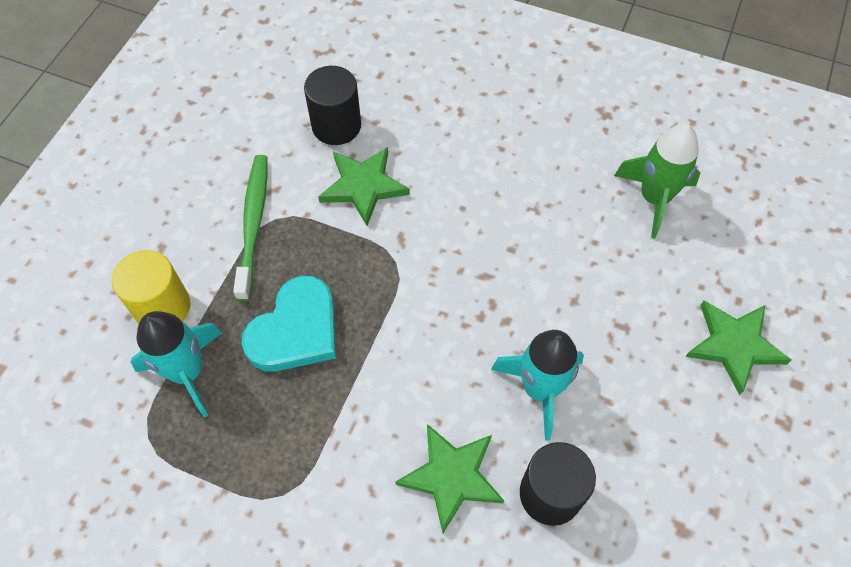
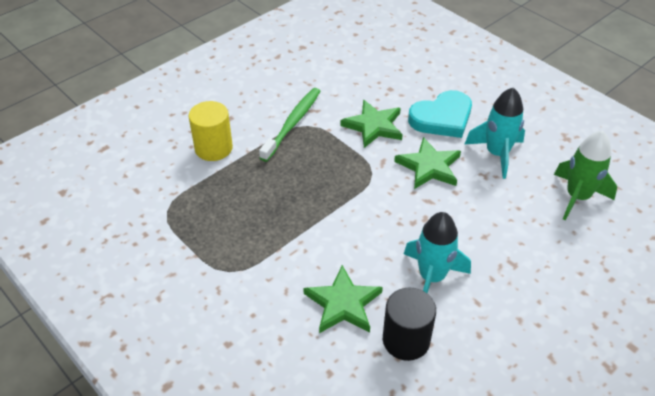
camera: 25 degrees right, 15 degrees down
(187, 372) = (209, 186): turquoise rocket -> turquoise rocket (497, 154)
(296, 330) = (287, 187): turquoise heart -> turquoise heart (442, 118)
(336, 126) = (374, 89): black cylinder -> none
(734, 345) = (593, 304): green star -> green star (429, 166)

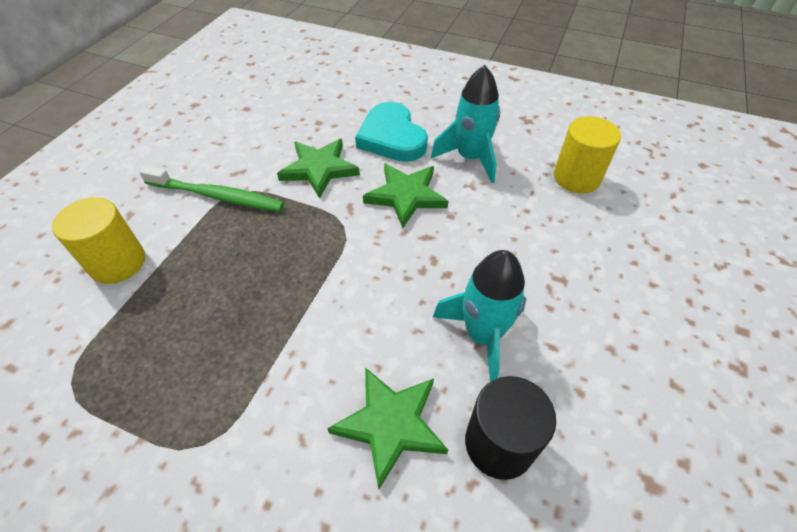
camera: 25 degrees left, 5 degrees up
(292, 123) = (217, 196): green toothbrush -> green toothbrush turned 105 degrees clockwise
(442, 118) = (392, 137): turquoise heart -> turquoise heart turned 120 degrees clockwise
(577, 197) = (576, 178): green rocket -> yellow cylinder

